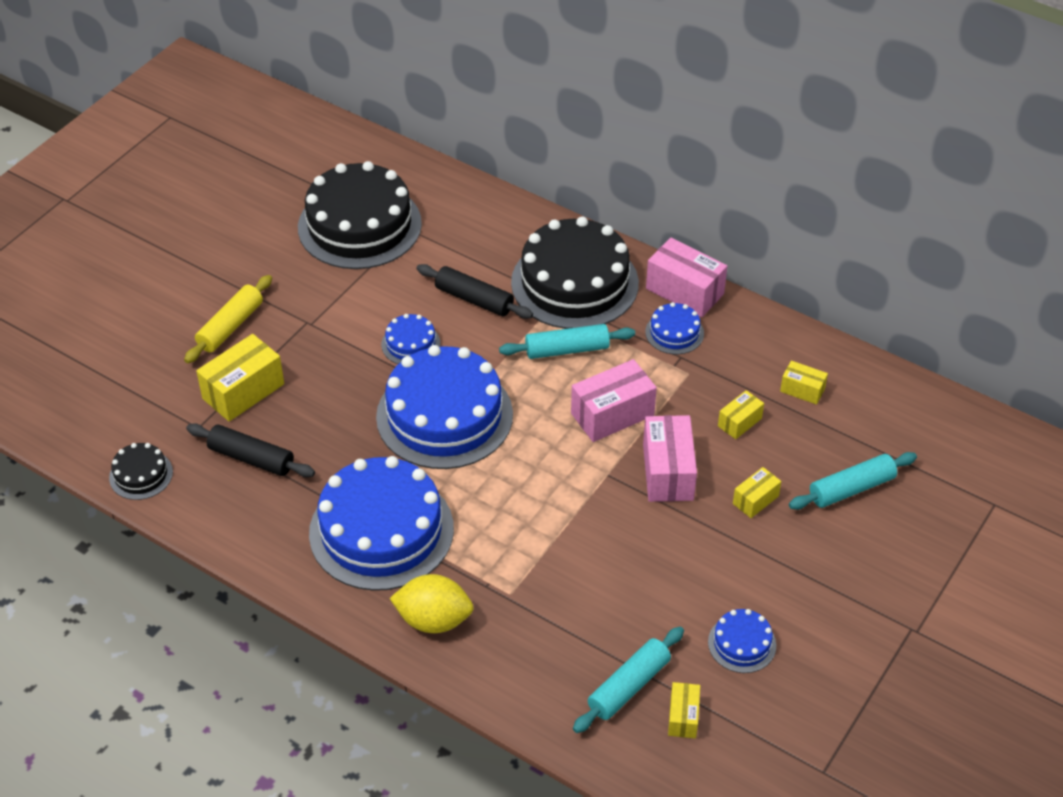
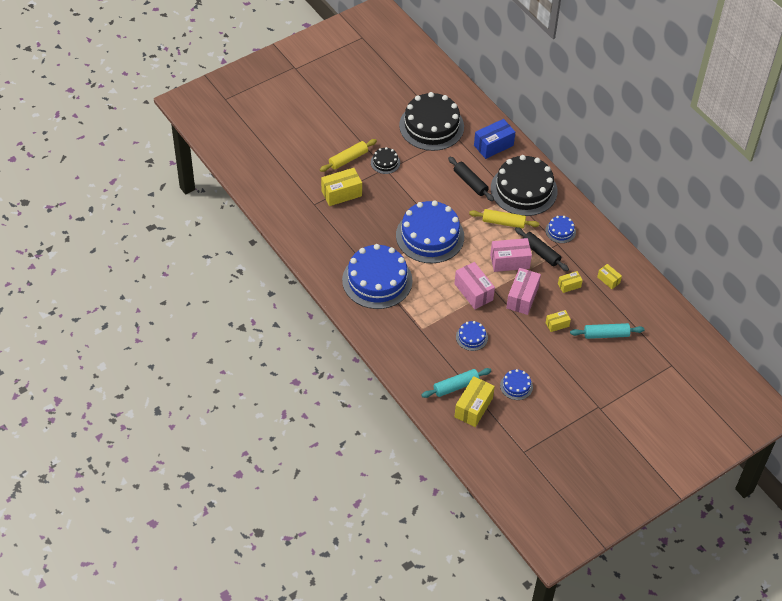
camera: 20 degrees right, 5 degrees up
(141, 475) = (280, 218): black cake -> black cake (385, 162)
(251, 458) = (332, 227): black rolling pin -> black rolling pin (540, 253)
(410, 344) = (429, 195): blue cake -> blue cake (471, 337)
(433, 620) = (383, 328): yellow lemon -> none
(485, 225) = (493, 145): none -> blue box
(567, 349) = (503, 222): turquoise rolling pin -> yellow rolling pin
(683, 717) = (473, 408): yellow box -> yellow box, size x1.81
(685, 291) = (576, 211): pink box -> pink box (473, 292)

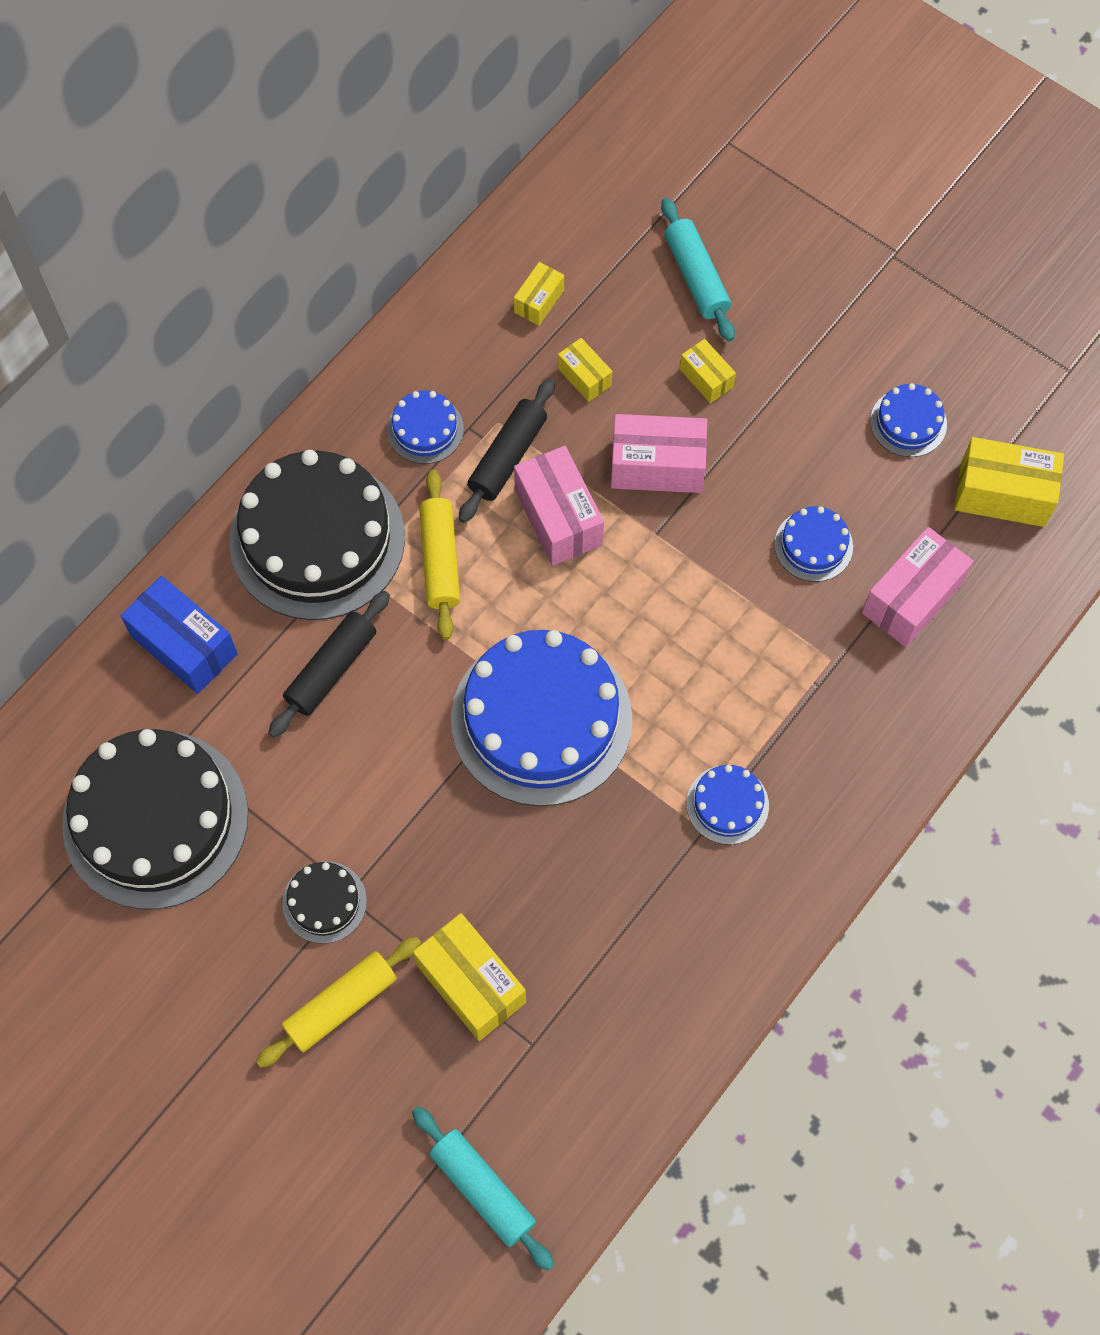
camera: 105 degrees left, 15 degrees up
(348, 159) = (341, 1005): yellow rolling pin -> yellow rolling pin turned 75 degrees counterclockwise
(377, 280) = (727, 804): blue cake -> blue cake, size x0.45
(456, 386) = (962, 544): turquoise rolling pin -> turquoise rolling pin (482, 1189)
(473, 292) = (680, 574): pink box -> pink box (912, 598)

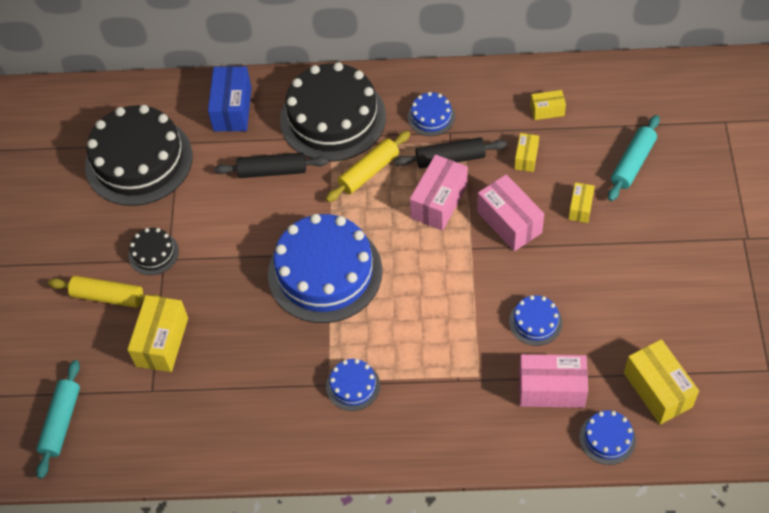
camera: 55 degrees right, 10 degrees down
(908, 422) = (652, 315): blue cake -> blue cake (607, 438)

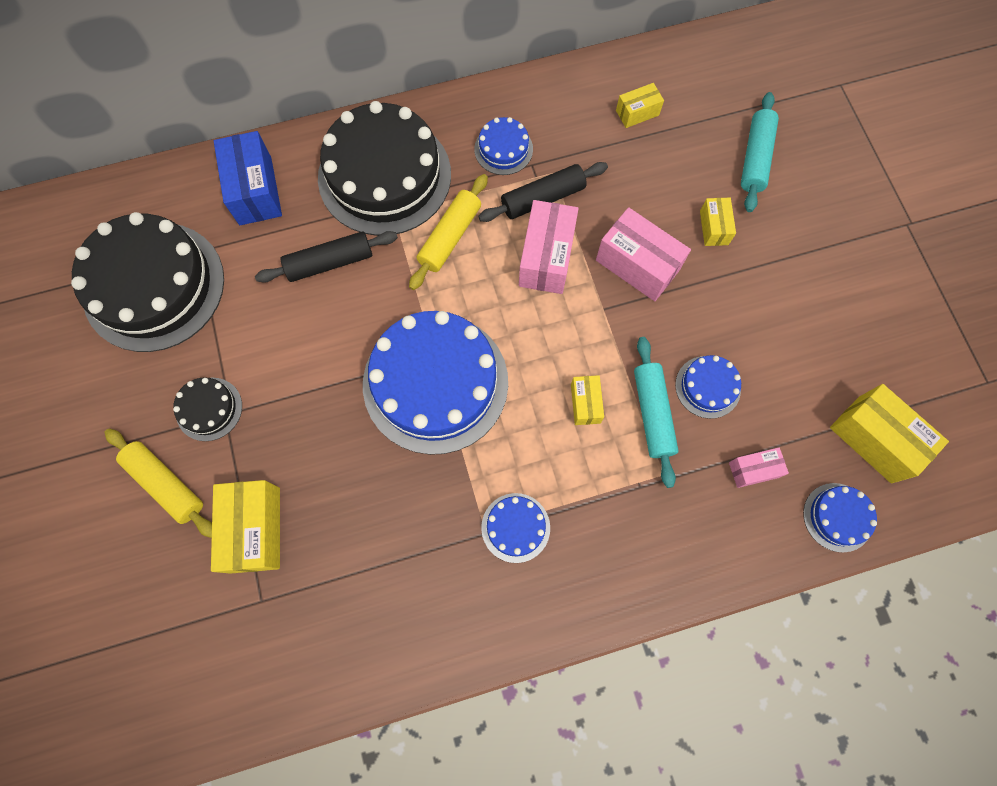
camera: 20 degrees left, 15 degrees up
(61, 422) = (152, 679): turquoise rolling pin -> turquoise rolling pin (652, 413)
(108, 297) = (166, 484): yellow rolling pin -> yellow rolling pin turned 45 degrees clockwise
(526, 158) = (631, 178): yellow box -> yellow box (585, 403)
(551, 389) = (753, 470): pink box -> pink box, size x0.55

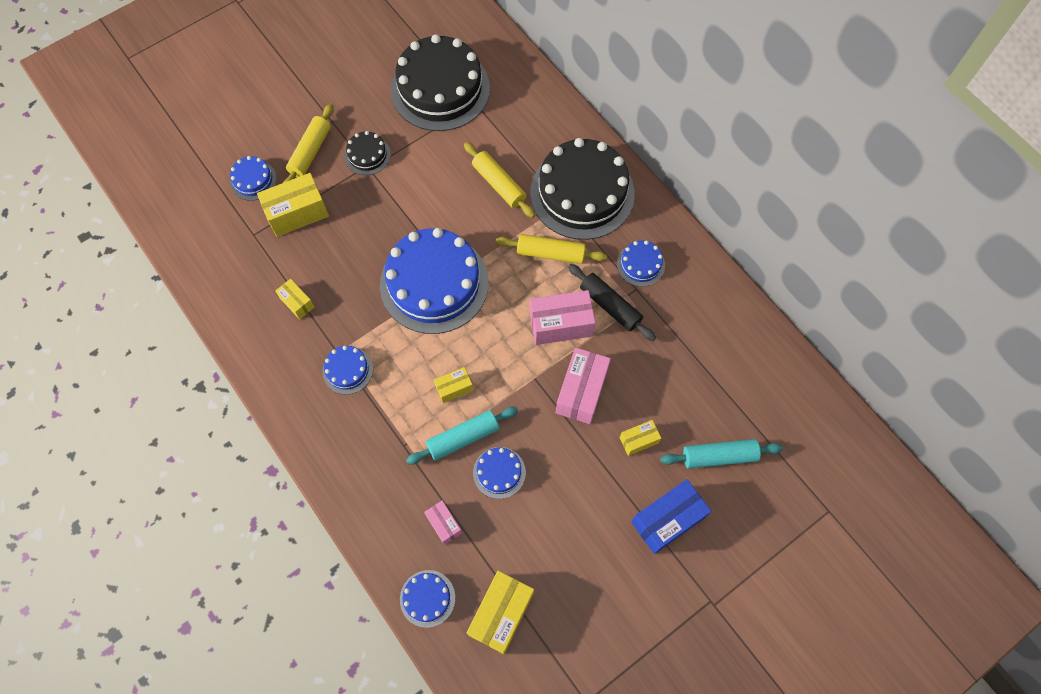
camera: 70 degrees right, 5 degrees down
(172, 578) = (253, 180): none -> blue cake
(255, 190) = (535, 118): blue box -> blue box (667, 520)
(330, 262) = (499, 184): black rolling pin -> yellow rolling pin
(637, 113) = (719, 351): yellow box -> yellow box (297, 303)

